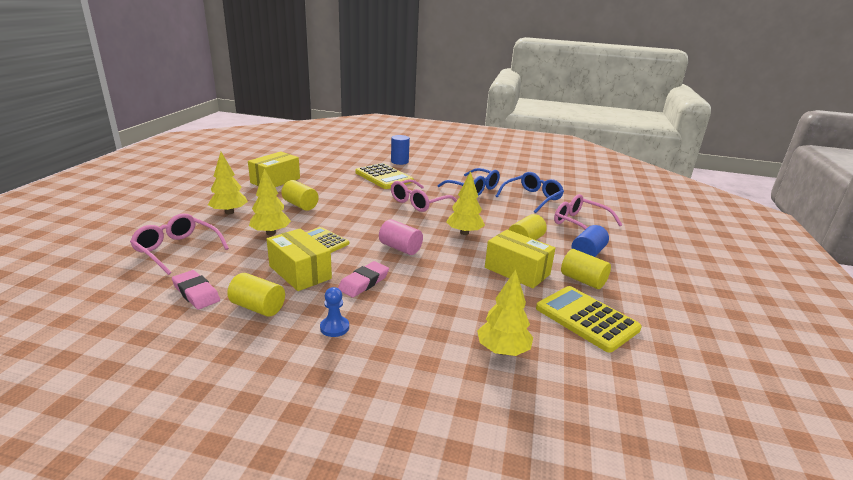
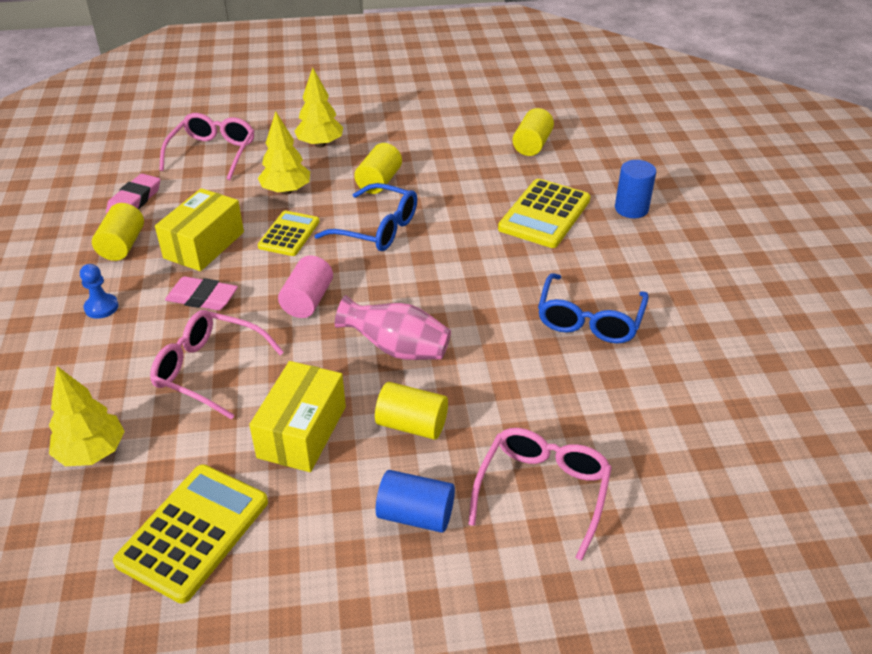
camera: 70 degrees right, 15 degrees up
(275, 180) = (440, 136): yellow box -> none
(419, 202) = (473, 276): pink glasses -> pink glasses (209, 370)
(464, 233) = (397, 349): yellow tree -> pink vase
(532, 198) = (614, 404): blue glasses -> blue glasses (377, 229)
(583, 280) = (310, 517): yellow cylinder -> yellow cylinder (532, 145)

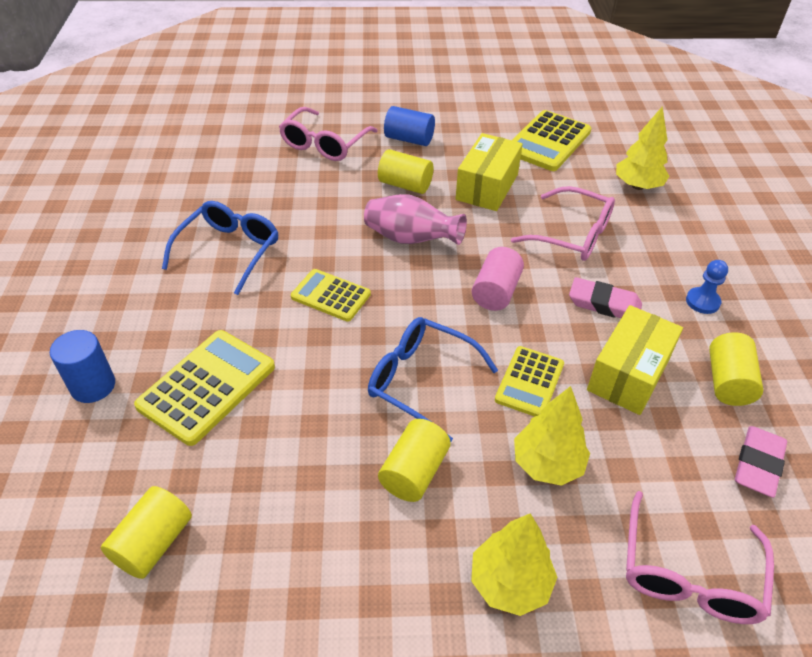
camera: 175 degrees left, 5 degrees up
(469, 285) = (331, 295): none -> yellow calculator

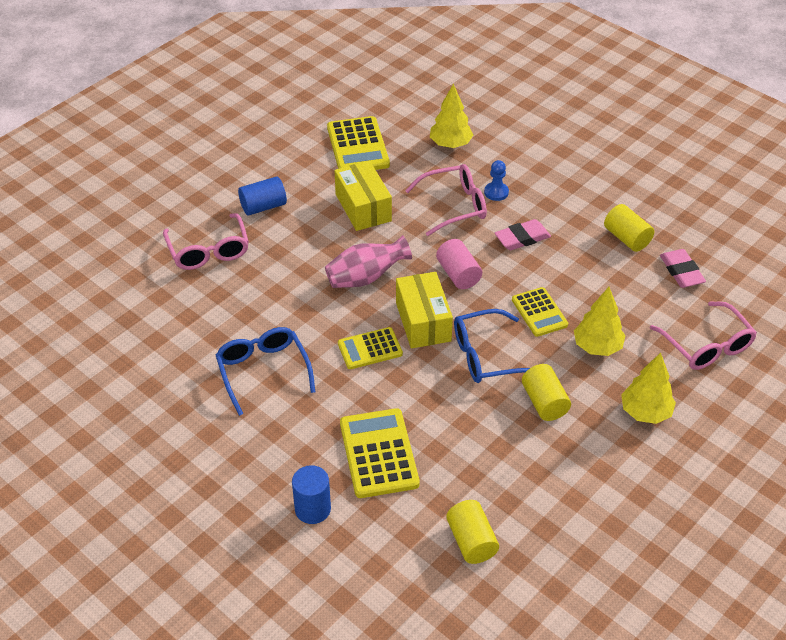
camera: 45 degrees left, 0 degrees up
(405, 185) = (309, 243): yellow cylinder -> none
(628, 374) = (579, 270): yellow box -> yellow box (423, 321)
(702, 301) = (567, 199): blue pawn -> blue pawn (496, 192)

